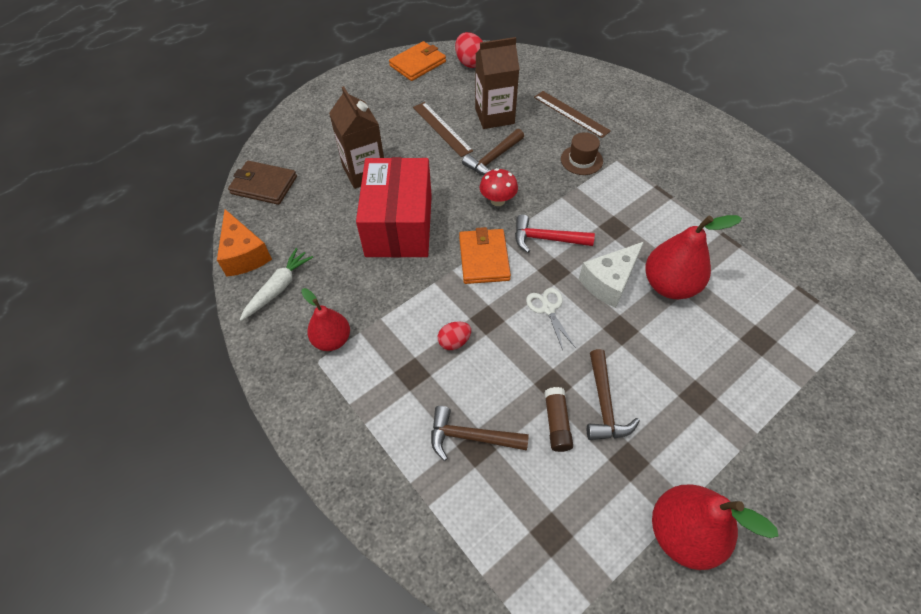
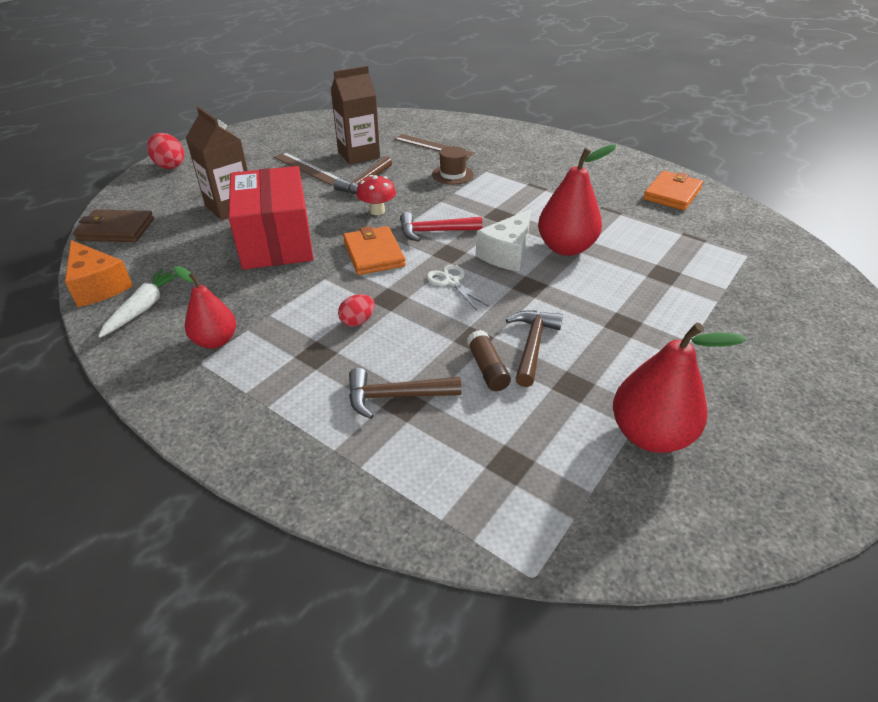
camera: 15 degrees left, 15 degrees down
(418, 64) = (272, 129): orange wallet -> orange wallet (672, 194)
(470, 63) = (325, 123): red egg -> red egg (170, 166)
(604, 404) = (532, 345): brown hammer -> brown hammer turned 150 degrees counterclockwise

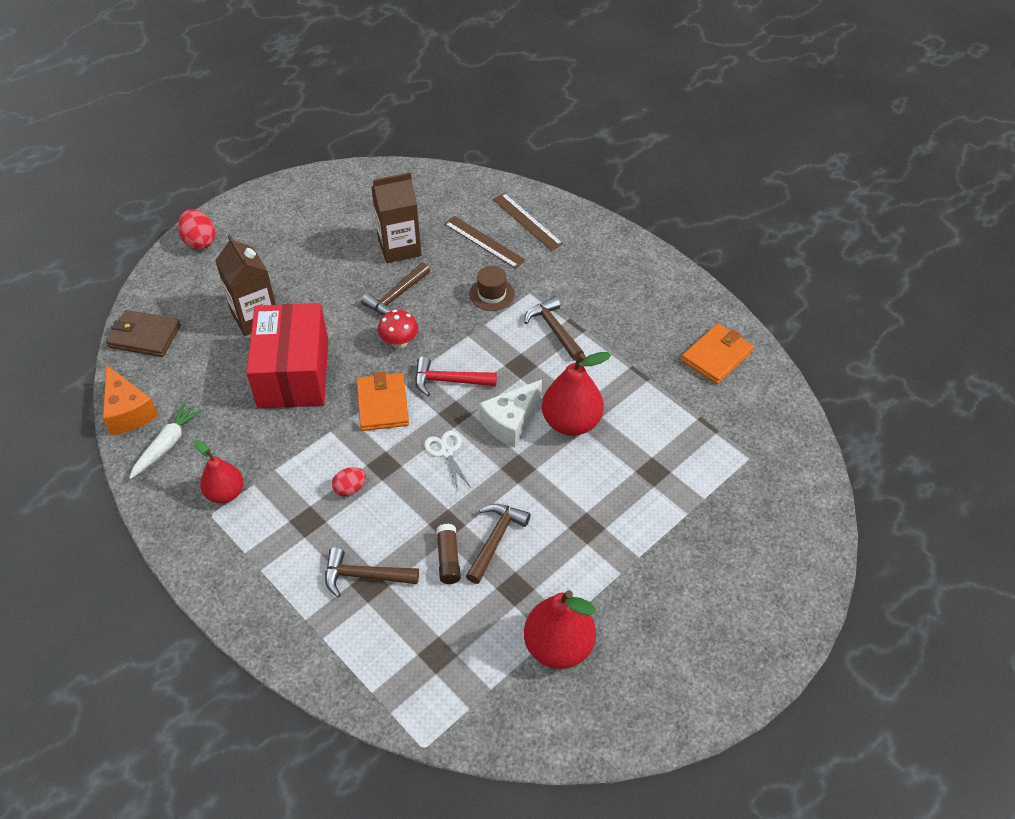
camera: 10 degrees right, 10 degrees up
(307, 168) = (340, 264): brown ruler -> brown ruler (527, 221)
(518, 190) = (554, 329): none -> brown hammer

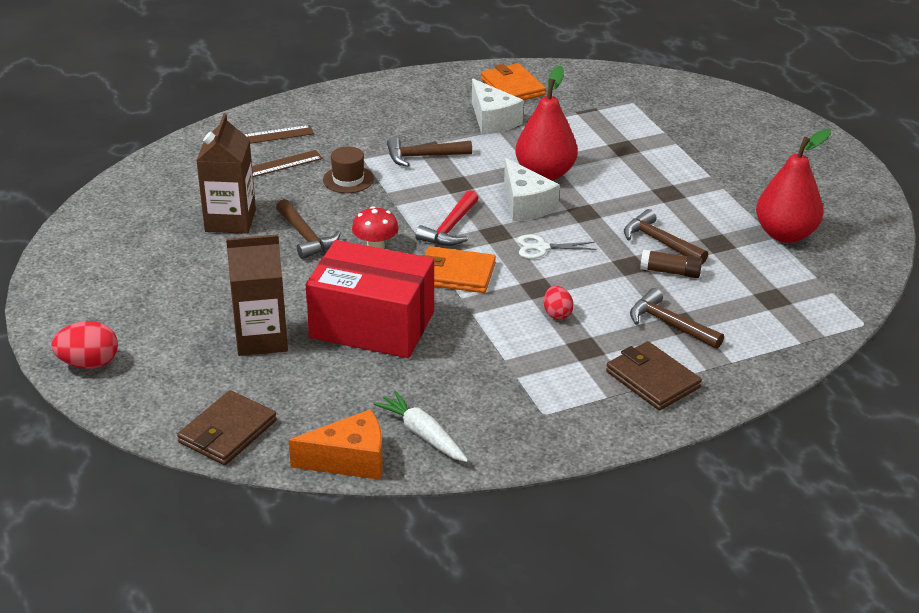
camera: 70 degrees left, 15 degrees down
(225, 493) = (519, 399): red pear -> none
(278, 581) = (652, 379): none -> brown wallet
(364, 576) = (669, 324): brown hammer -> brown hammer turned 105 degrees clockwise
(644, 359) = (492, 120): none -> white cheese

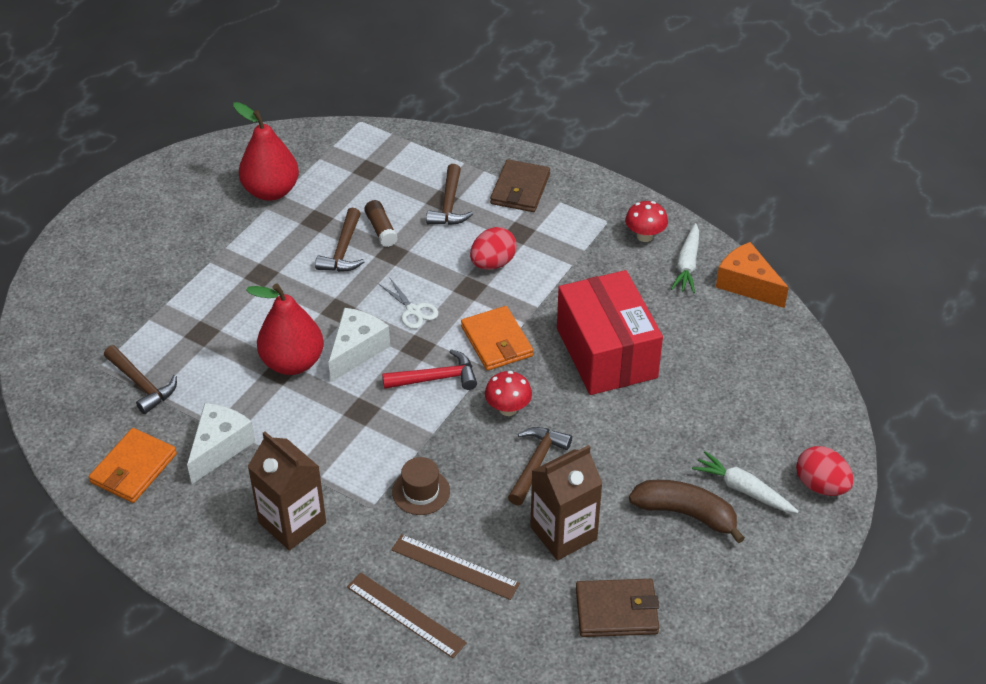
camera: 125 degrees left, 10 degrees up
(144, 321) = (743, 489): none -> white carrot
(166, 281) = (686, 514): none -> brown banana
(227, 432) = (792, 358): brown wallet -> brown wallet (617, 611)
(261, 339) = (687, 404): brown carton -> brown carton (292, 523)
(423, 156) = (333, 461): brown hammer -> brown hammer (142, 385)
(495, 428) = (645, 236): none -> red mushroom
(557, 314) = (493, 263): red egg -> red egg, size x1.55

